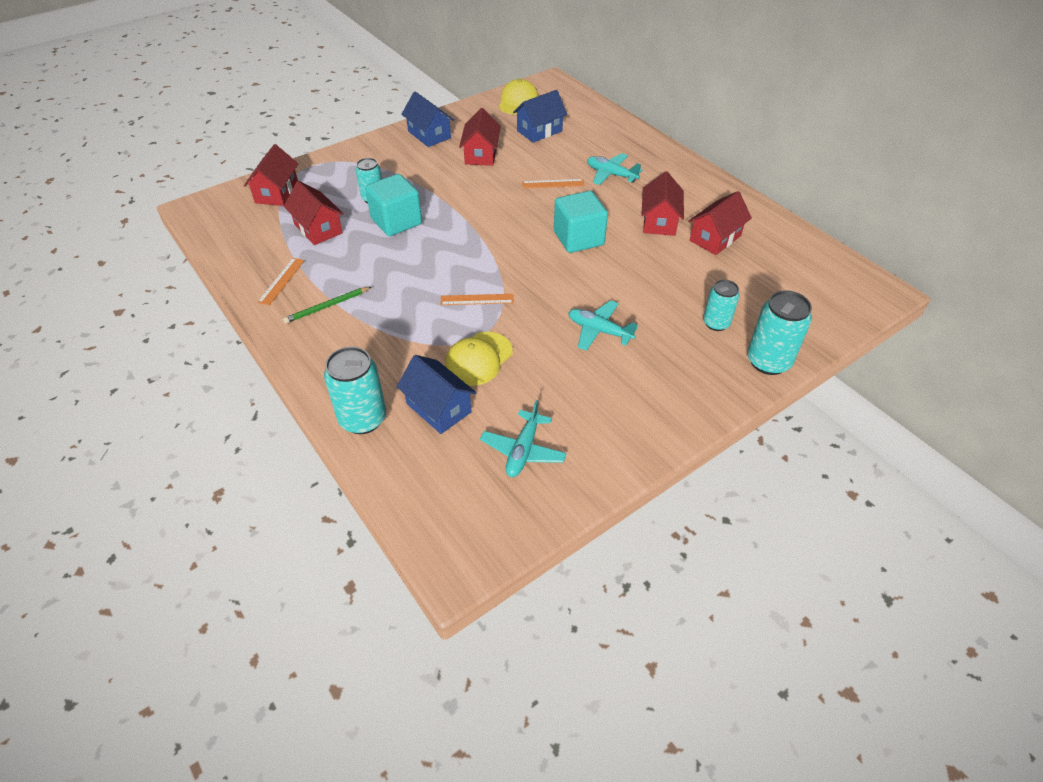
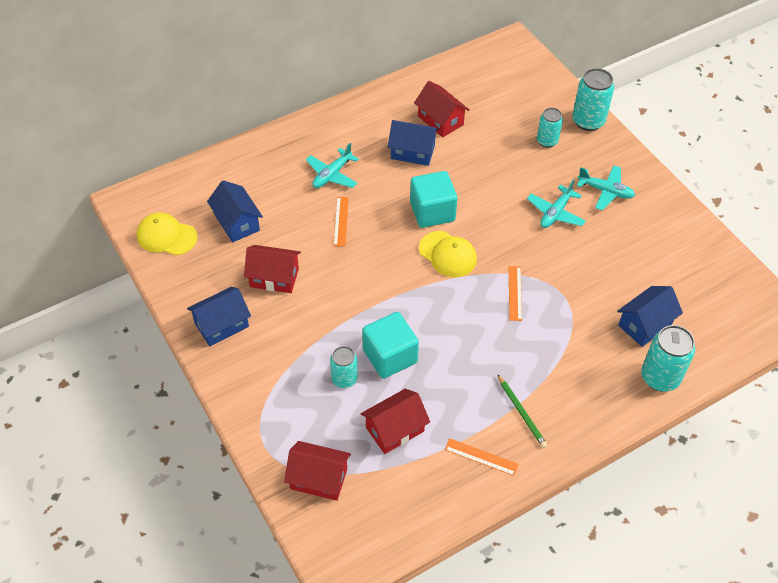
camera: 85 degrees left, 5 degrees up
(478, 359) = (589, 295): yellow cap -> yellow cap (447, 254)
(523, 450) = (683, 273): turquoise plane -> turquoise plane (605, 191)
(659, 221) = (412, 152): red house -> blue house

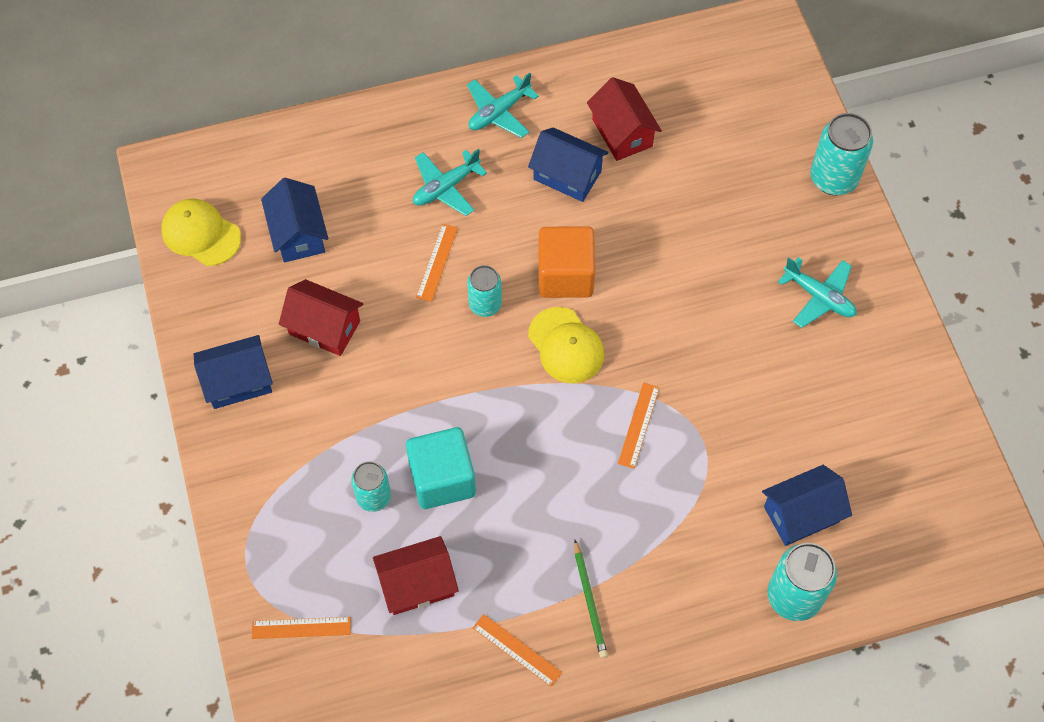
camera: 15 degrees right, 10 degrees up
(319, 478) = (301, 627): red house -> orange ruler
(432, 212) = (565, 275): turquoise cube -> orange cube
(547, 141) = (763, 198): turquoise can -> turquoise can (485, 304)
(555, 213) = (736, 315): turquoise plane -> turquoise plane (499, 112)

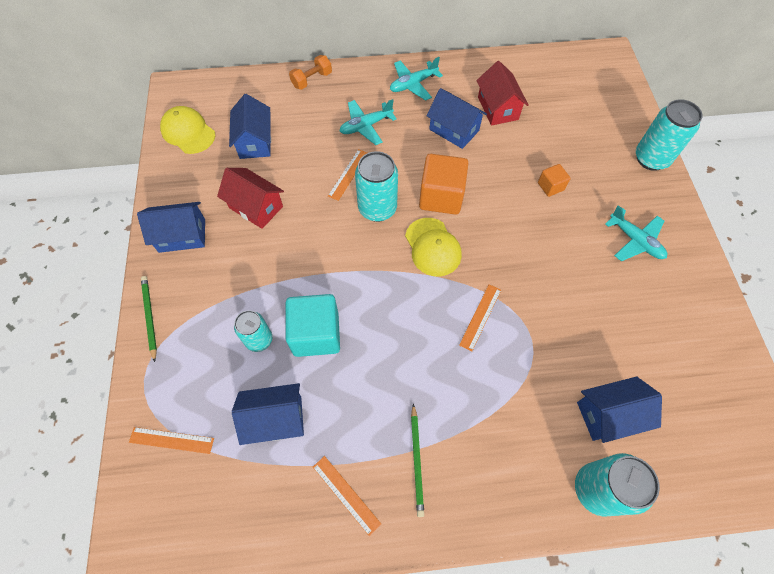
camera: 10 degrees right, 0 degrees up
(229, 492) = (150, 317): none -> green pencil
(354, 126) = (312, 80): none -> orange dumbbell
(417, 584) = (276, 419): red house -> blue house
(485, 304) = (377, 208): turquoise can -> turquoise can, size x1.56
(706, 239) = (550, 186): none -> orange cube

